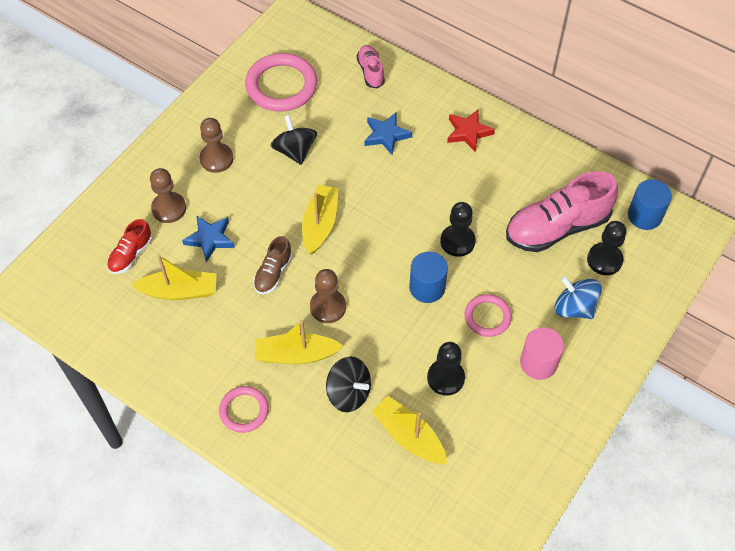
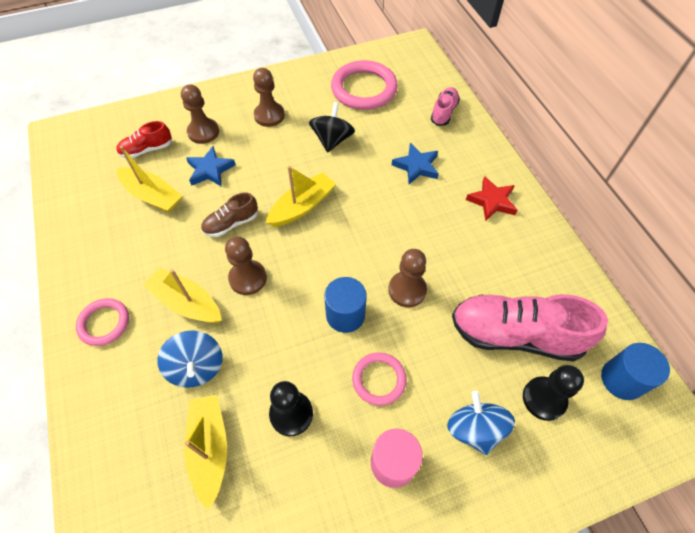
camera: 35 degrees right, 0 degrees up
(349, 393) = (196, 367): black spinning top -> blue spinning top
(457, 241) = (407, 290): black pawn -> brown pawn

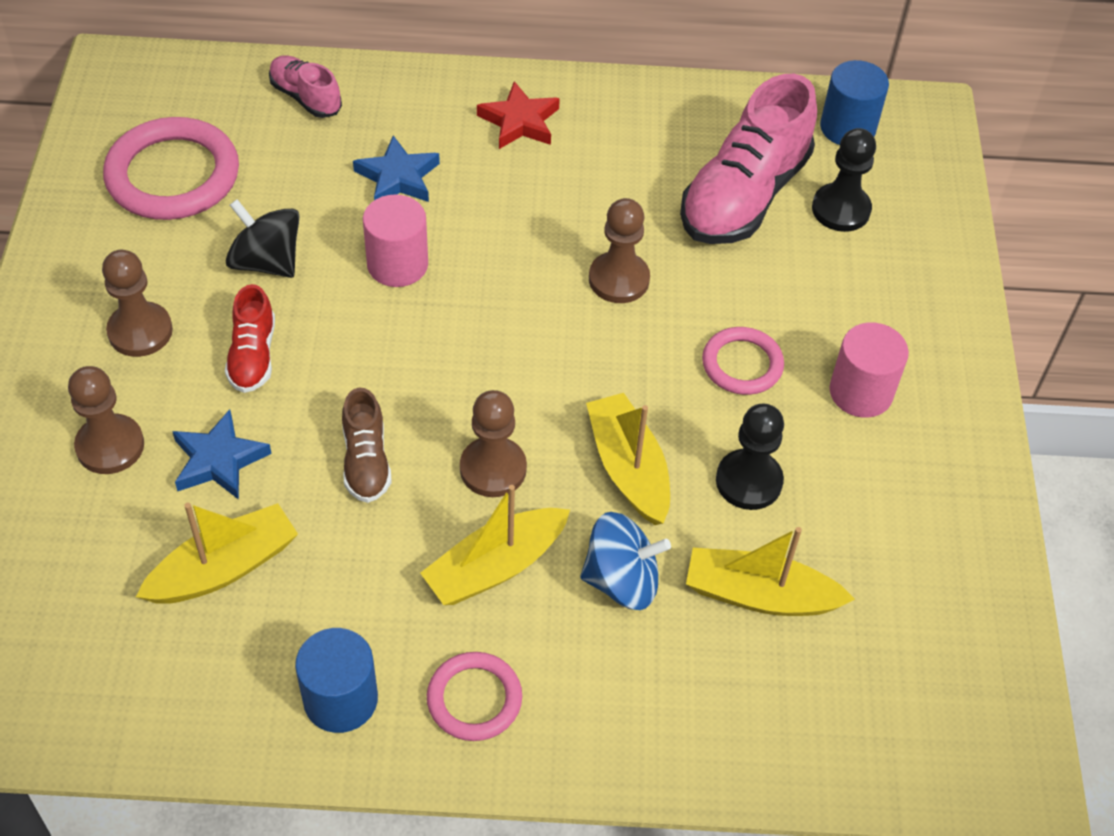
camera: 70 degrees left, 5 degrees down
(147, 150) = (93, 552): red shoe -> red shoe (253, 356)
(302, 206) = (389, 351): yellow boat -> yellow boat (628, 468)
(345, 315) = (623, 366): blue cylinder -> blue cylinder (340, 699)
(359, 188) = (397, 264): none -> pink cylinder
(474, 429) = (850, 292): blue spinning top -> none

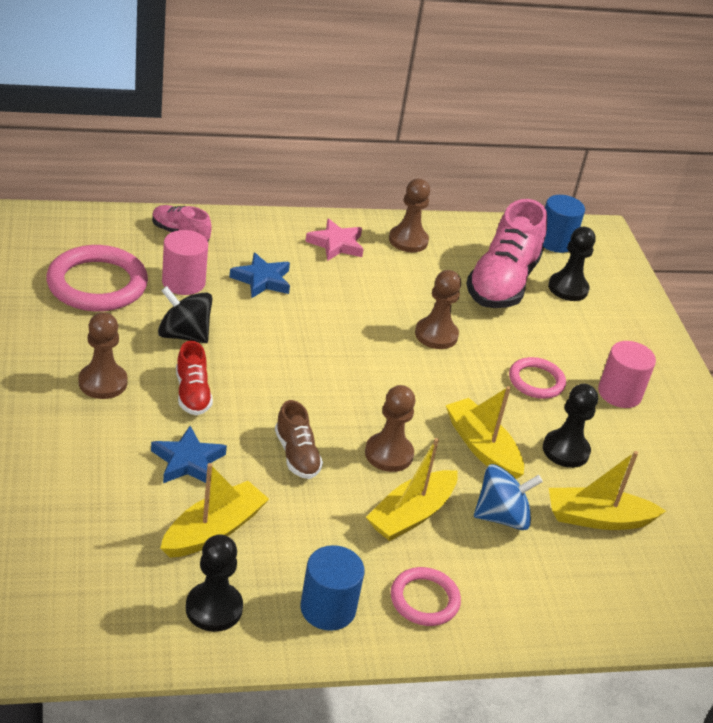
camera: 15 degrees left, 15 degrees down
(110, 446) = (102, 457): brown pawn -> brown pawn (408, 240)
(192, 684) = (214, 608): none -> black pawn
(397, 264) = (279, 332): pink cylinder -> pink cylinder (183, 282)
(520, 121) = (336, 244): red star -> pink star

